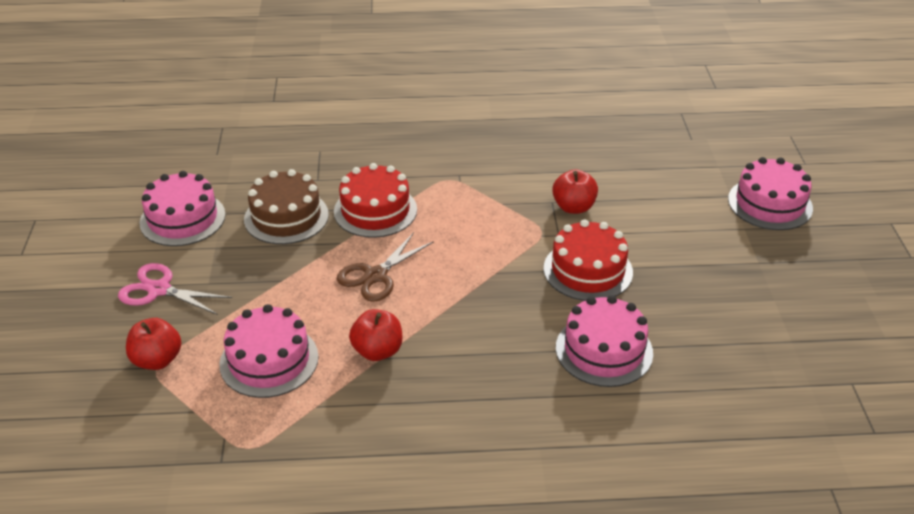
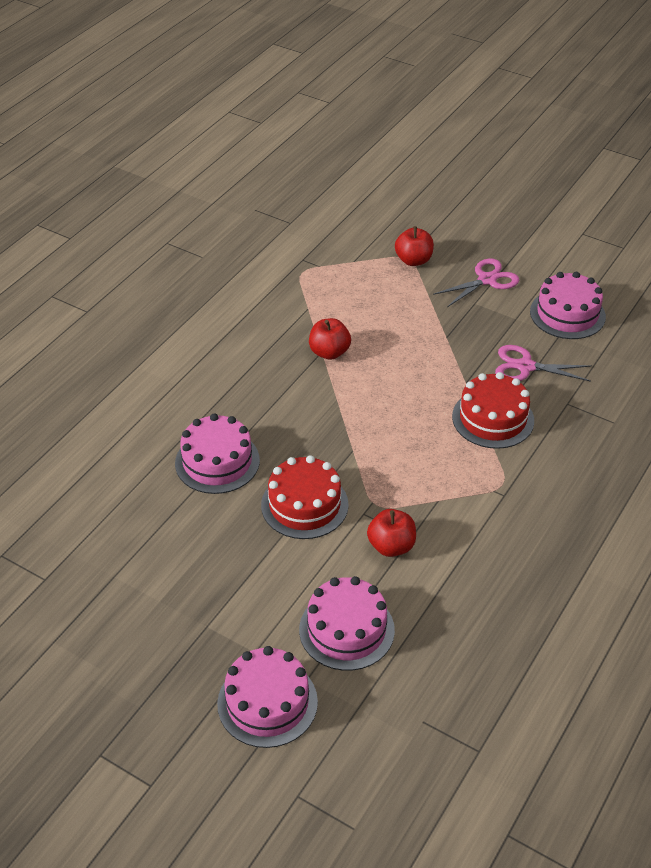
camera: 125 degrees right, 5 degrees up
(269, 360) = (368, 303): pink cake -> pink cake (346, 629)
(286, 217) = (525, 366): brown cake -> pink scissors
(375, 275) = (409, 384): brown scissors -> none

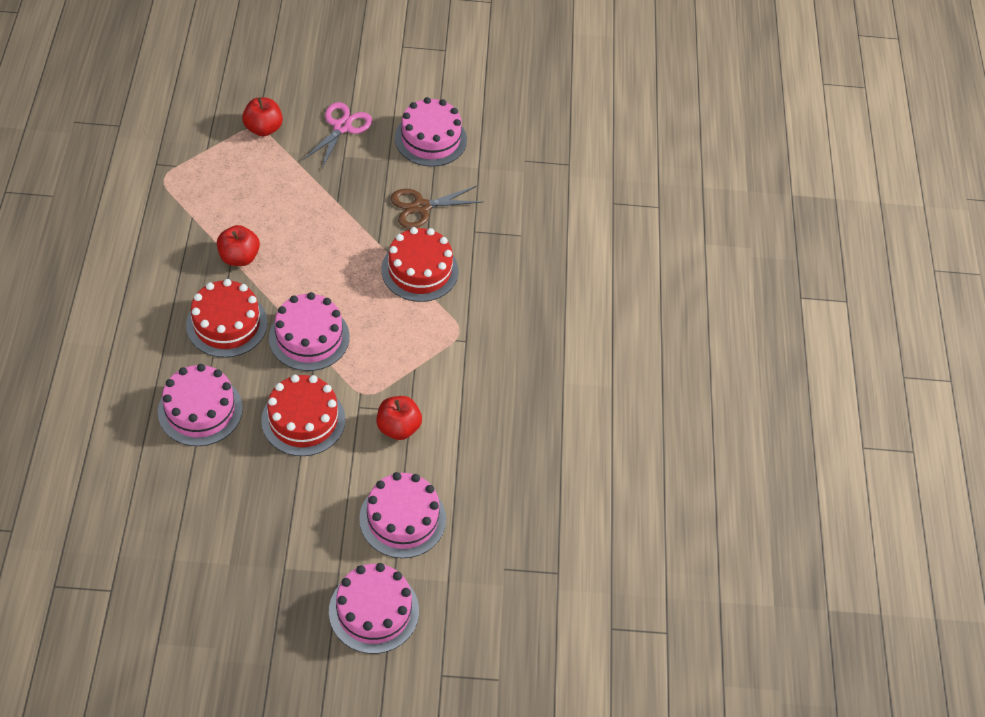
camera: 35 degrees left, 10 degrees up
(285, 401) = (226, 324): none -> red cake
(352, 438) = (309, 337): none -> pink cake
(525, 366) = (421, 207): pink scissors -> brown scissors

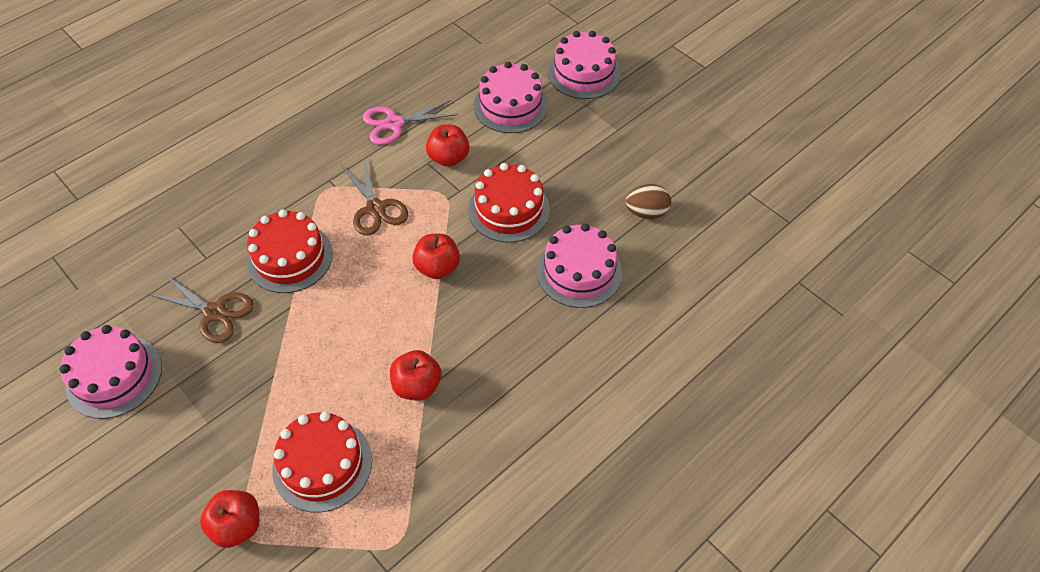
camera: 130 degrees left, 0 degrees up
(188, 501) = (646, 212): none -> brown egg
(226, 324) = (490, 328): red cake -> red cake (322, 464)
(309, 337) = (437, 267): pink cake -> red apple
(342, 127) = (167, 460): pink scissors -> pink scissors (394, 123)
(404, 345) = (375, 208): none -> brown scissors

